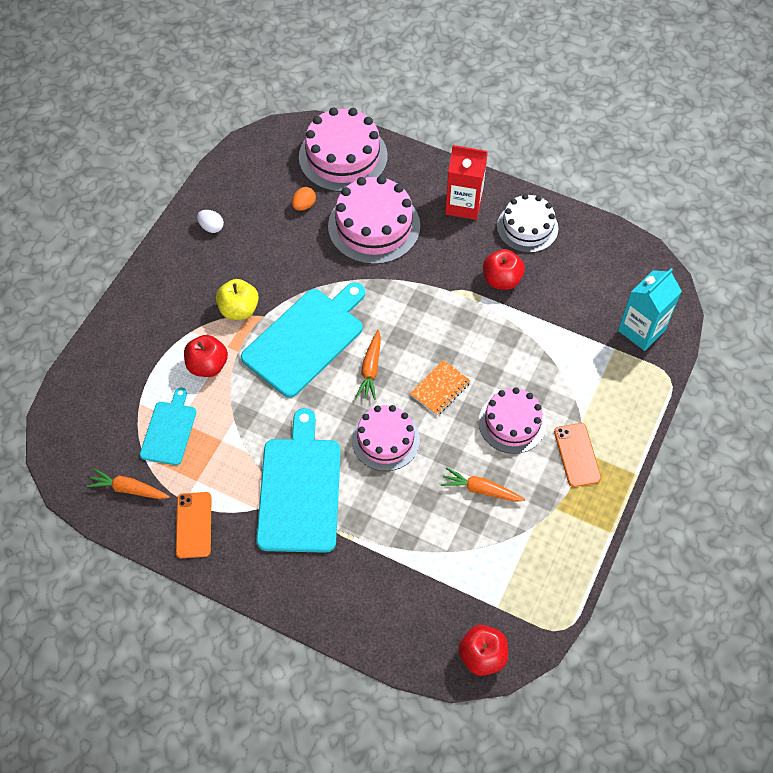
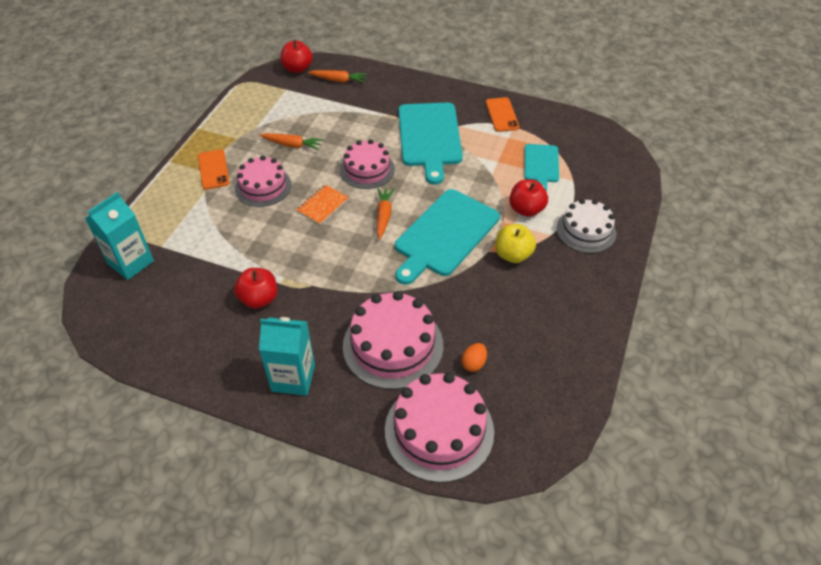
camera: 175 degrees right, 10 degrees down
(129, 489) = (557, 130): orange carrot -> orange carrot (338, 80)
(211, 227) = (567, 331): white egg -> none
(463, 205) = (293, 378): red carton -> turquoise carton
(527, 227) = (224, 356): white cake -> white cake (586, 231)

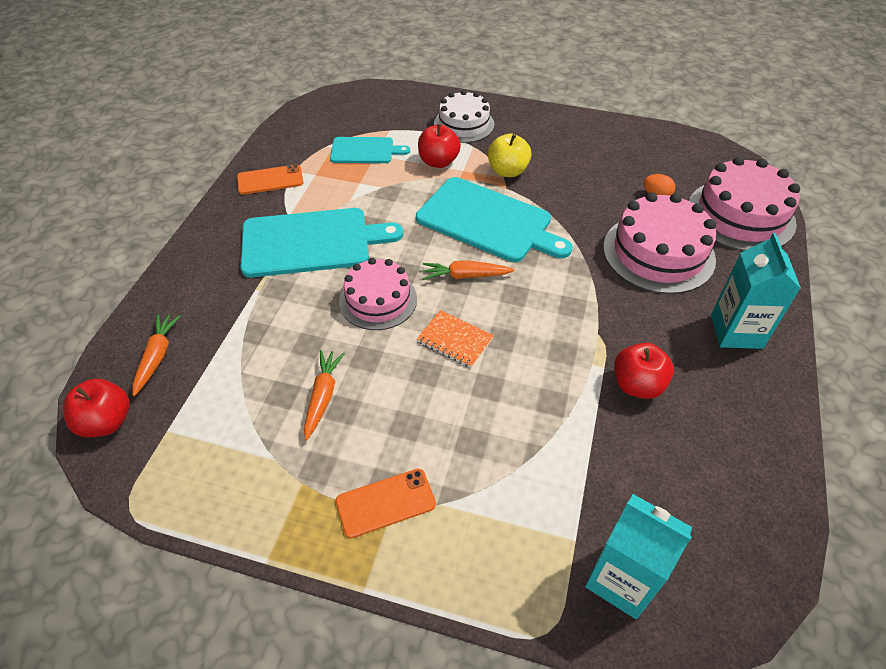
camera: 95 degrees left, 0 degrees up
(263, 186) = (422, 420): pink cake -> none

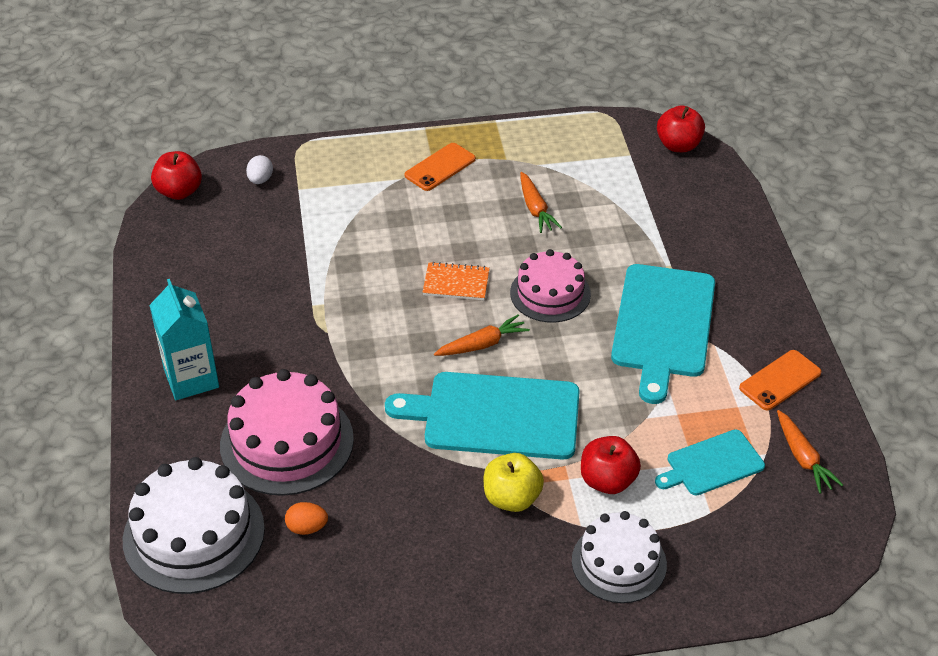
camera: 155 degrees right, 5 degrees down
(157, 356) = (692, 191): orange carrot -> orange carrot (803, 458)
(311, 242) = (663, 325): turquoise cutting board -> turquoise cutting board turned 45 degrees counterclockwise
(622, 579) = (260, 180): turquoise carton -> white egg
(637, 385) = (278, 299): red apple -> red apple (179, 192)
(740, 215) = (194, 534): pink cake -> white cake

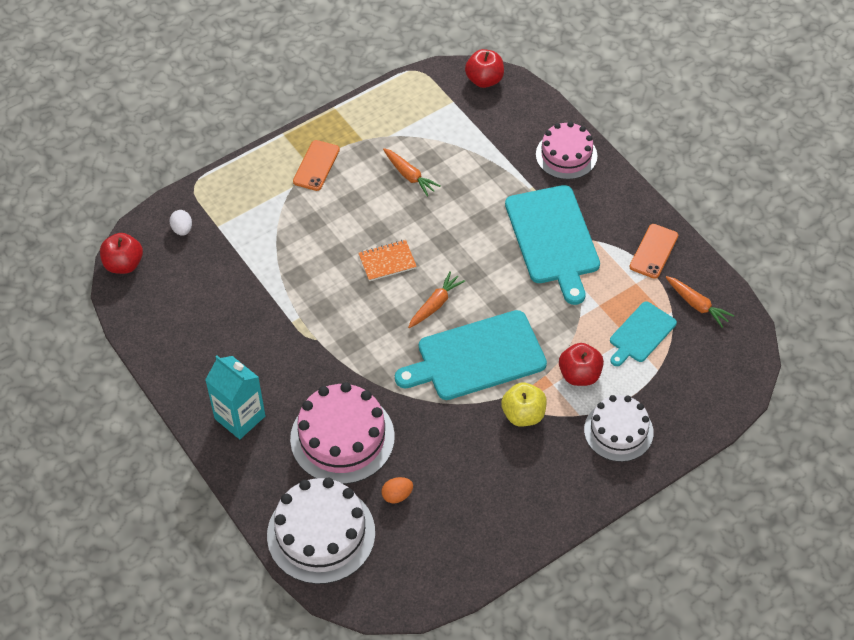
camera: 25 degrees left, 10 degrees up
(550, 293) = (460, 243): pink cake -> pink cake (566, 155)

